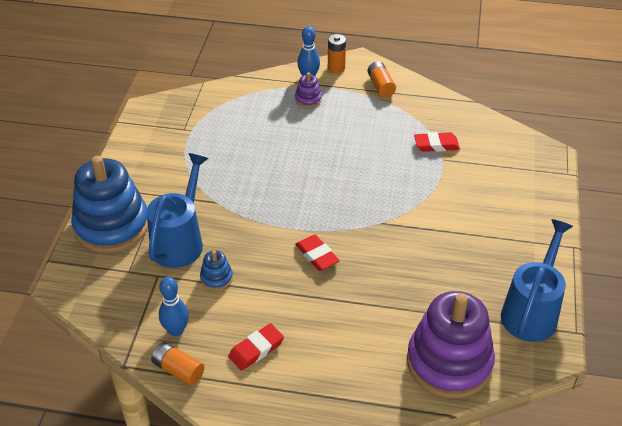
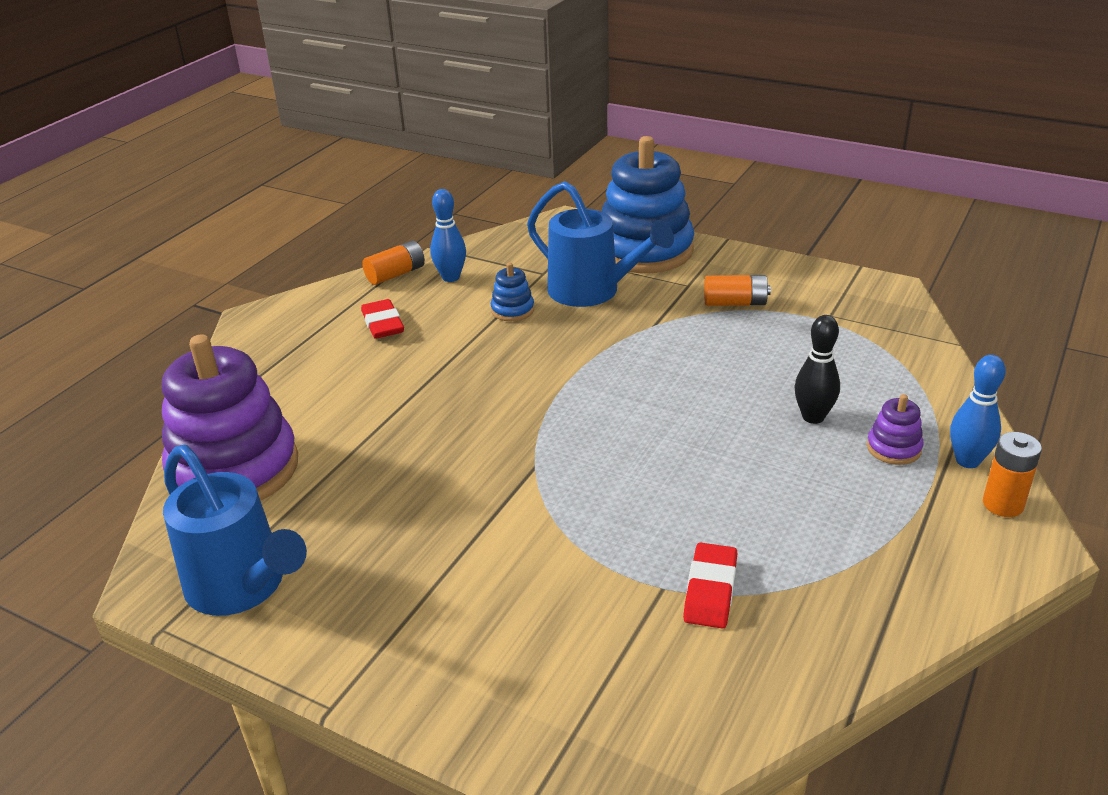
camera: 110 degrees right, 10 degrees down
(292, 127) = (813, 417): none -> black bowling pin
(317, 255) = (503, 392): red eraser -> none
(381, 86) = (932, 557): orange battery -> orange battery (735, 303)

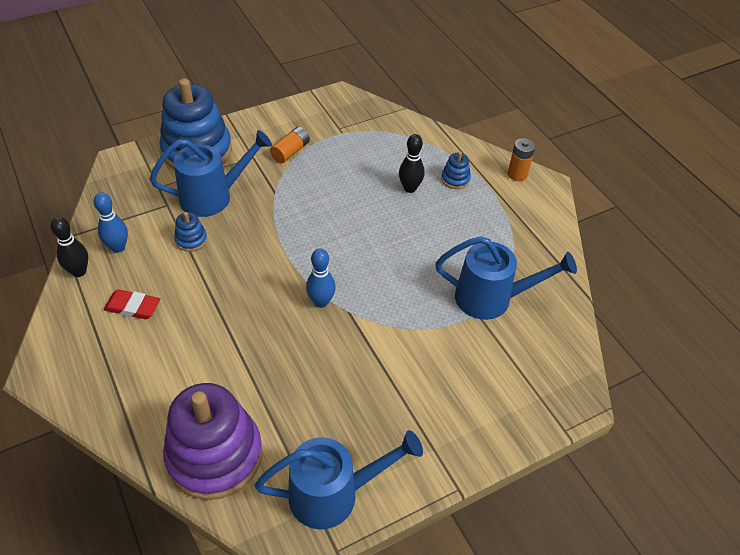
camera: 60 degrees left, 15 degrees up
(396, 274) = (79, 271): orange battery -> black bowling pin
(710, 590) = (492, 298): red eraser -> blue watering can
(893, 448) = (455, 179): purple stacking toy -> blue stacking toy
(967, 461) = (483, 164): blue bowling pin -> blue bowling pin (321, 302)

